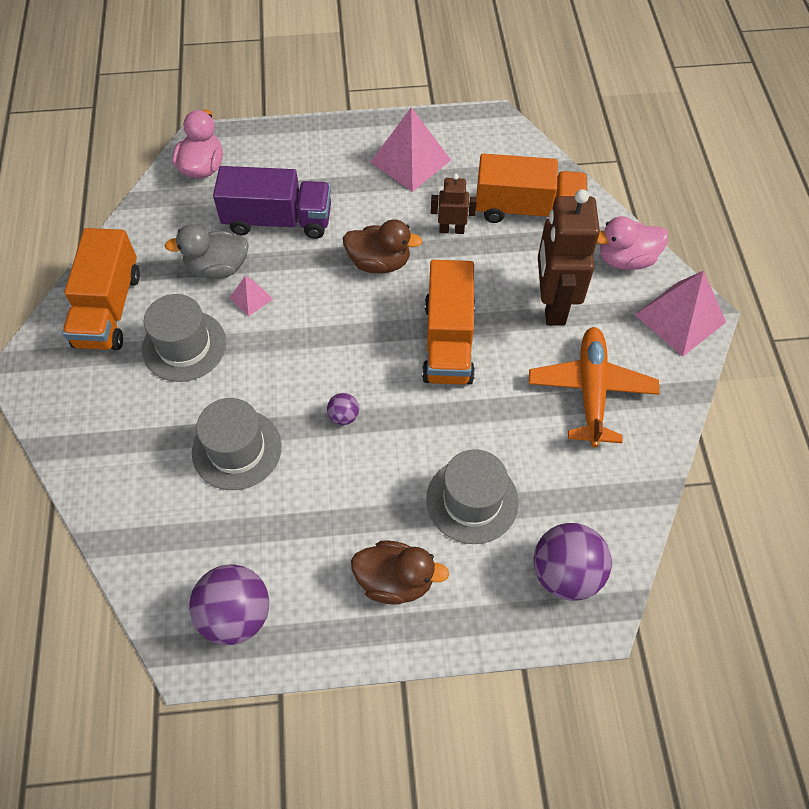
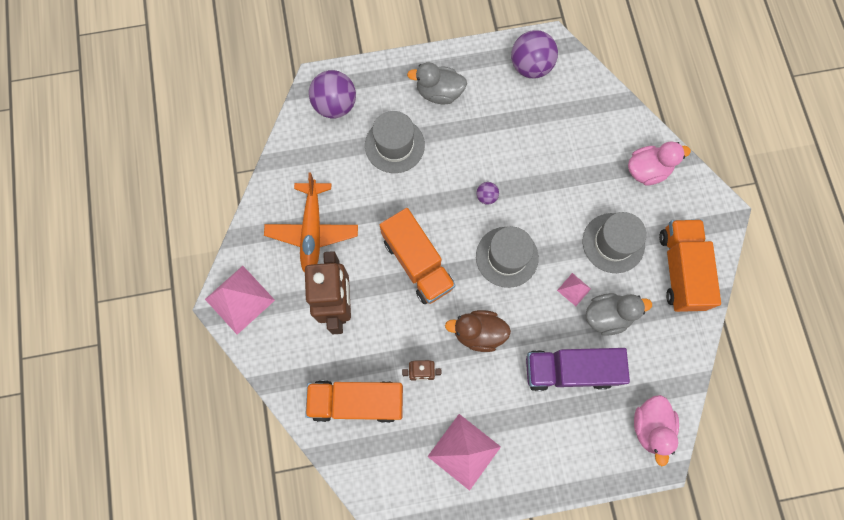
camera: 175 degrees right, 15 degrees up
(237, 449) = (555, 167): grey hat -> grey hat (507, 257)
(395, 580) = (439, 93): brown duck -> grey duck
(448, 341) = (417, 263): orange truck -> orange truck turned 150 degrees clockwise
(626, 259) = (277, 354): pink duck -> pink duck (647, 170)

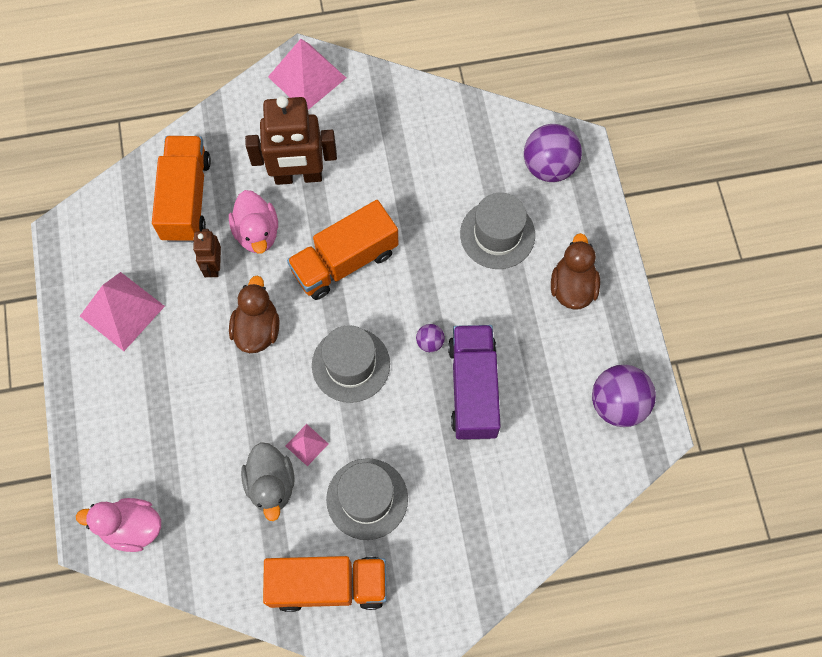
camera: 90 degrees right, 5 degrees down
(312, 231) = (386, 147): orange plane -> none
(439, 93) = (572, 287): grey duck -> brown duck
(569, 370) = (206, 434): purple truck -> purple truck (473, 389)
(647, 170) = (469, 552): pink duck -> pink duck (257, 232)

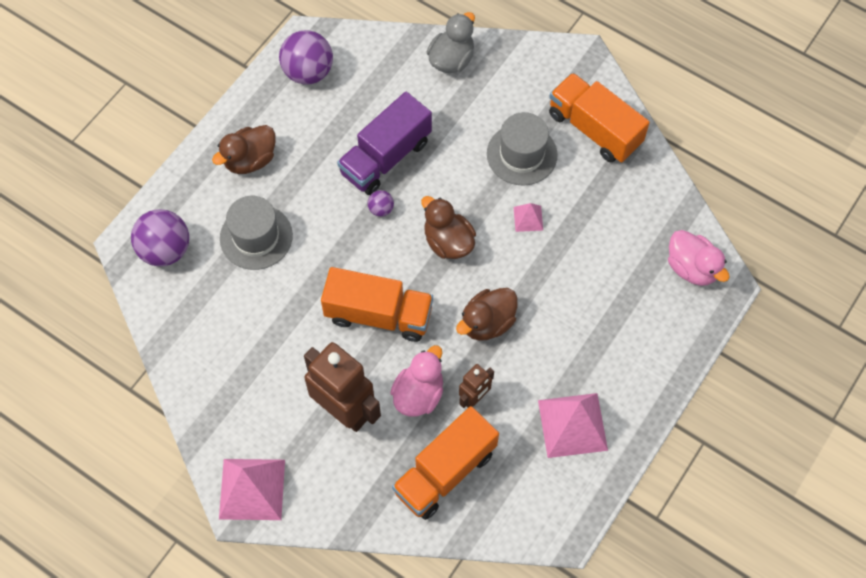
camera: 135 degrees left, 5 degrees down
(271, 484) = (575, 215): grey duck -> grey duck (451, 59)
(351, 365) = (448, 242): grey hat -> brown duck

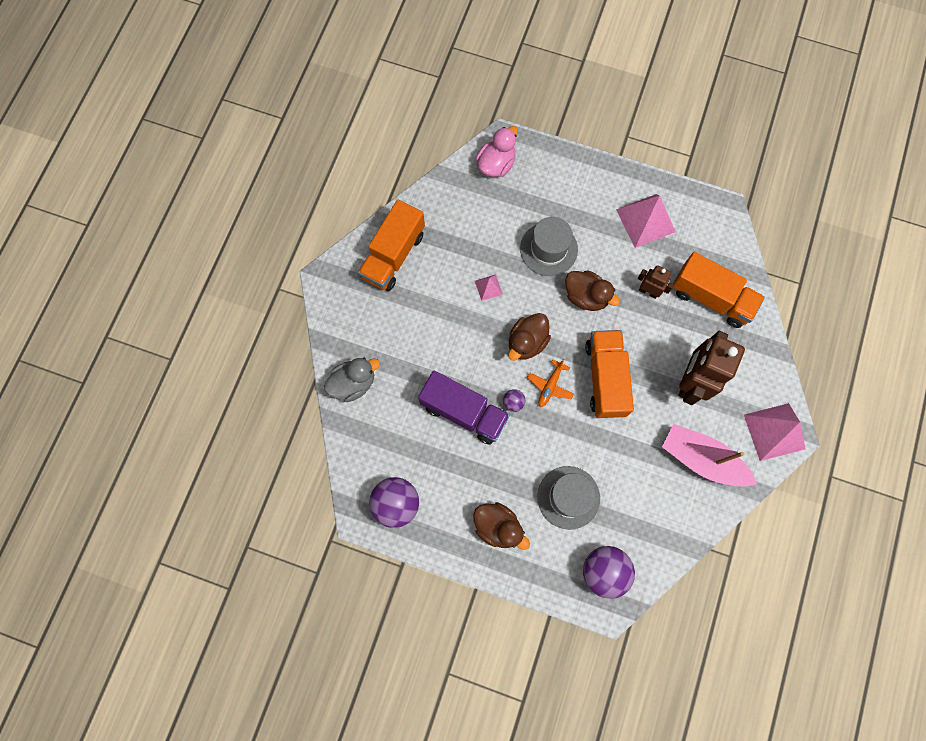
camera: 105 degrees left, 10 degrees up
(248, 392) = (702, 459): none -> pink boat
(388, 252) = (550, 386): none -> orange plane
(418, 394) = (659, 331): pink duck -> none
(451, 59) = (353, 383): grey duck -> grey duck turned 135 degrees clockwise
(522, 154) = (432, 305): grey hat -> grey hat (548, 249)

